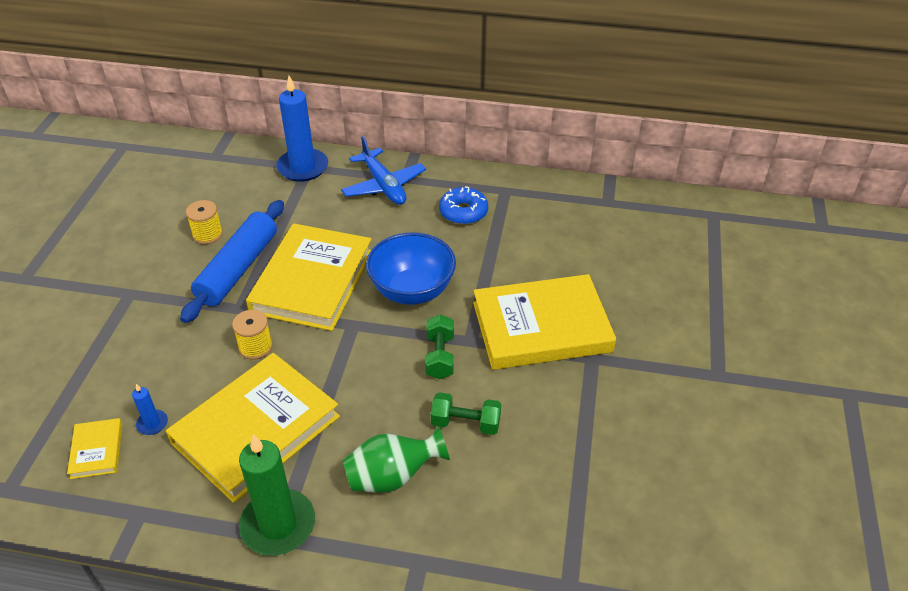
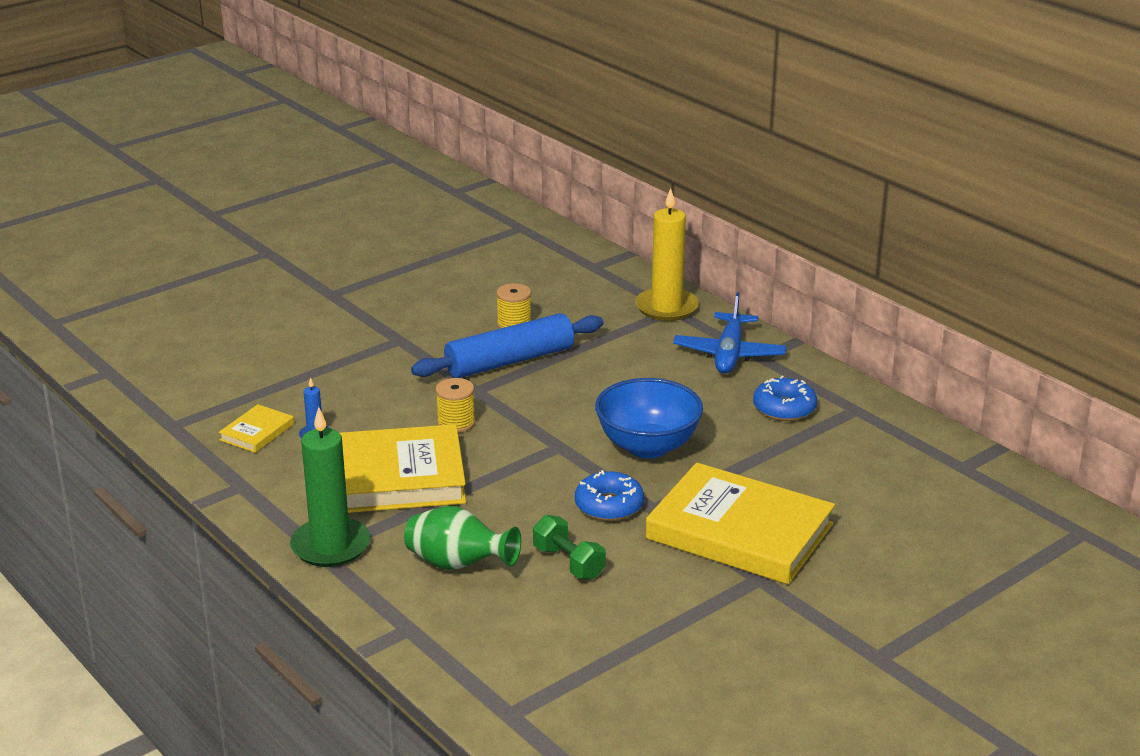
camera: 40 degrees right, 15 degrees down
(303, 167) = (666, 307): blue candle -> yellow candle
(312, 281) = (563, 398): yellow book -> none
(440, 356) = (609, 506): green dumbbell -> blue donut

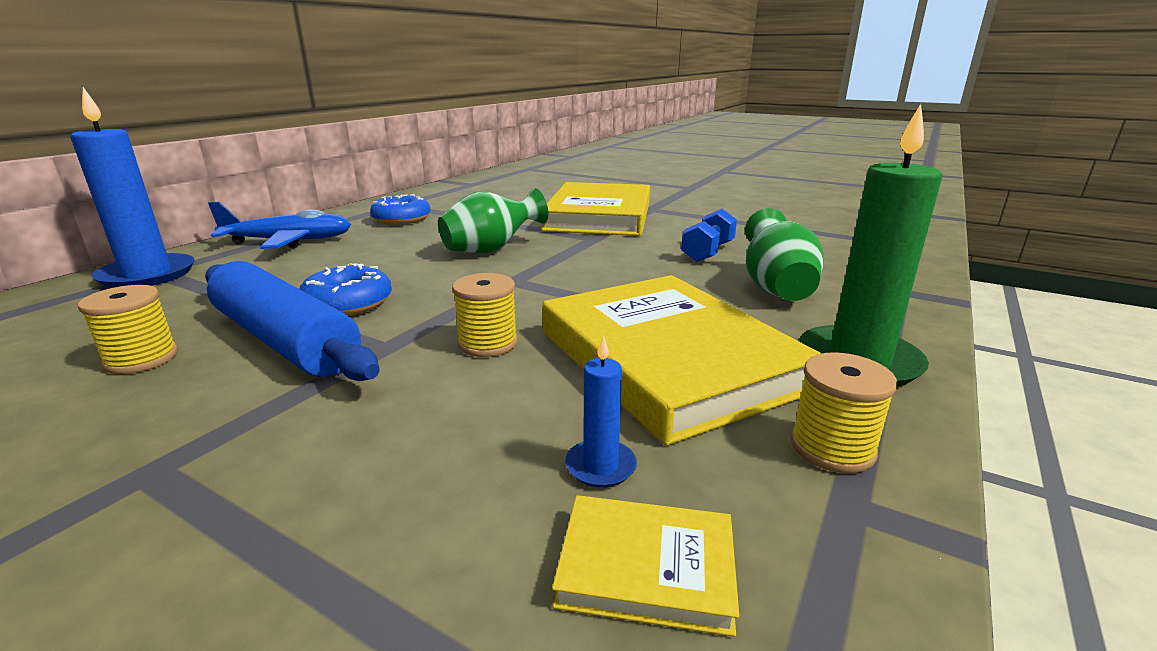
camera: 110 degrees left, 5 degrees down
(273, 498) = (832, 448): none -> yellow spool
(568, 563) = (707, 252): green dumbbell -> blue dumbbell
(609, 506) = (605, 251): blue donut -> blue donut (348, 304)
(648, 446) = (491, 250): blue bowl -> green vase
(666, 307) = (147, 275): yellow candle -> blue candle

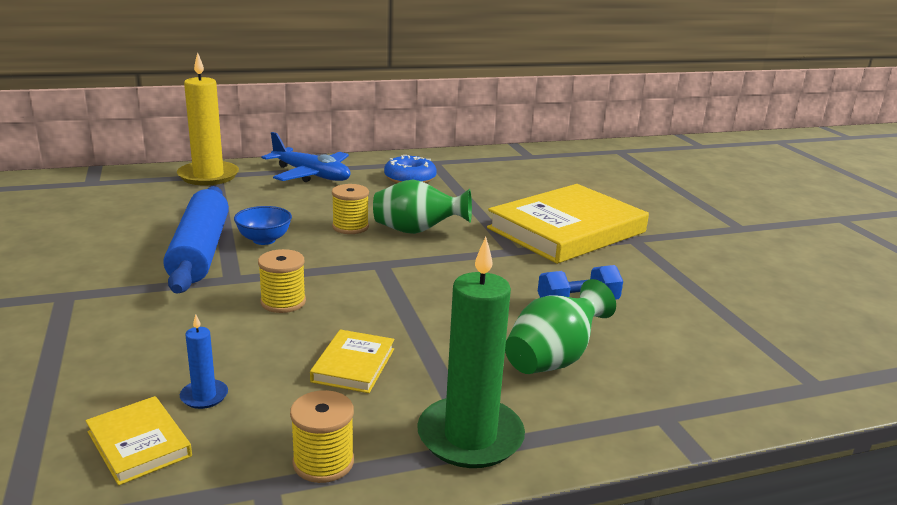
camera: 40 degrees right, 0 degrees up
(142, 359) = (135, 234): yellow spool -> yellow spool (350, 227)
(147, 275) = (208, 176): blue candle -> yellow candle
(348, 304) = (264, 240): blue donut -> blue bowl
(667, 360) = (353, 365): yellow book -> yellow book, size x0.43

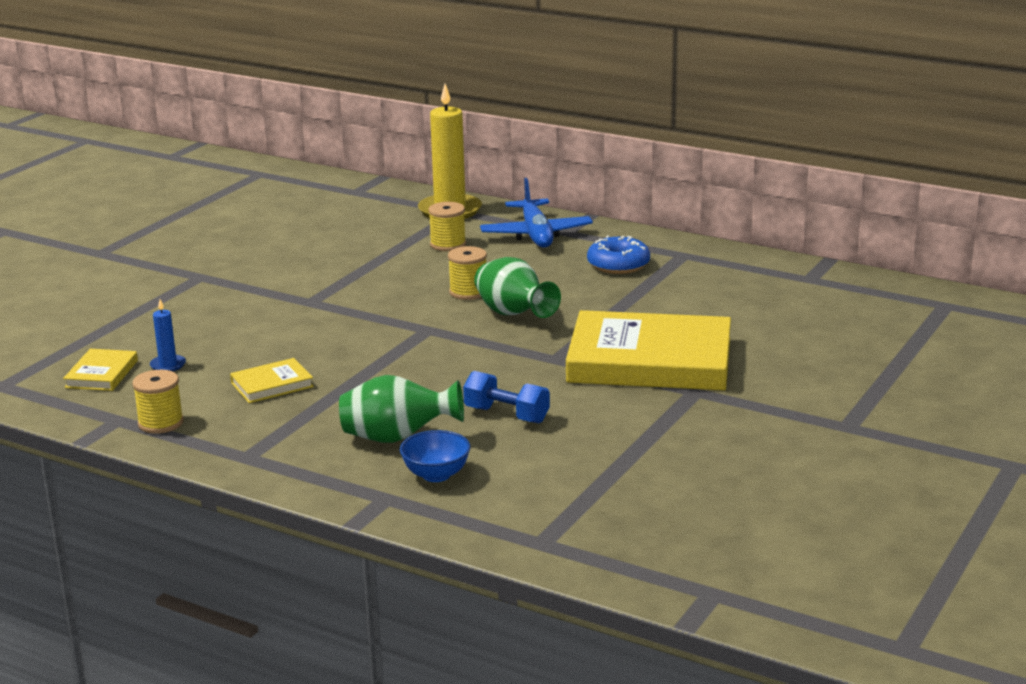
camera: 50 degrees right, 0 degrees up
(200, 251) = (327, 274): blue rolling pin -> none
(264, 240) = (385, 280): blue bowl -> blue bowl (436, 475)
(283, 302) = (309, 330): yellow spool -> yellow spool (448, 244)
(470, 436) = (253, 449): green candle -> none

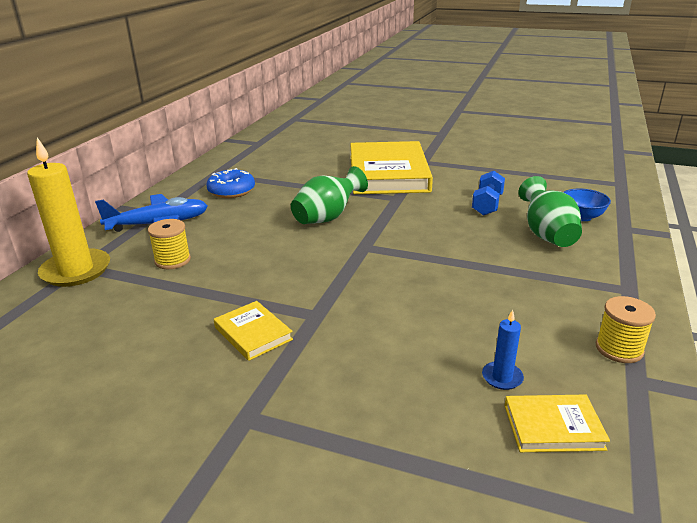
camera: 100 degrees left, 5 degrees up
(272, 385) = (503, 302): yellow book -> yellow book (253, 333)
(468, 292) = (286, 239): yellow spool -> none

